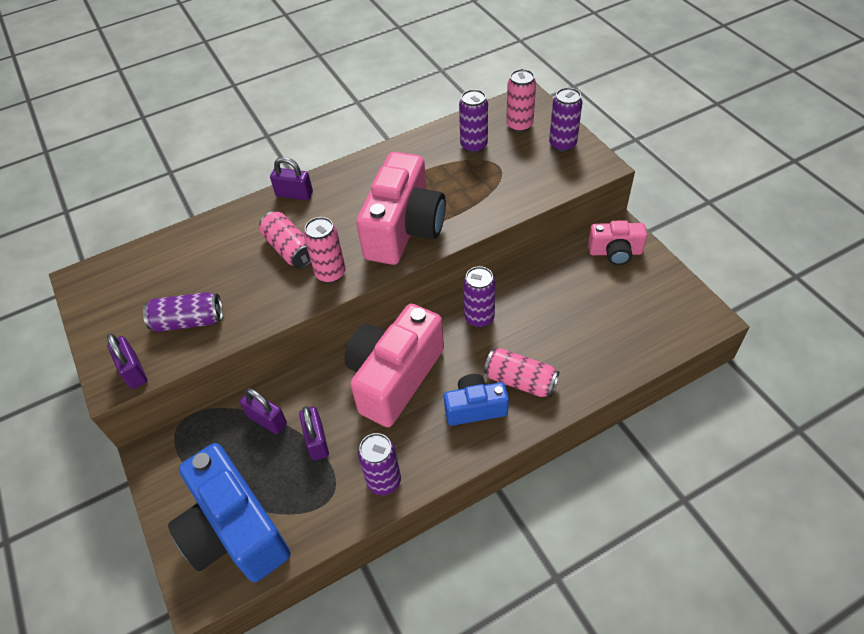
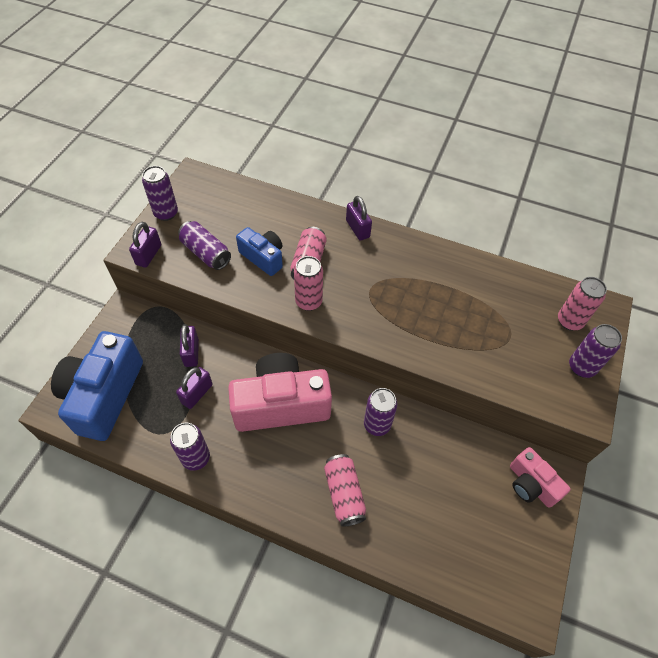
camera: 45 degrees right, 5 degrees up
(404, 229) = (388, 317): pink camera -> none
(474, 146) = (514, 304): purple can -> purple can (166, 213)
(475, 408) = (296, 477): blue camera -> blue camera (263, 257)

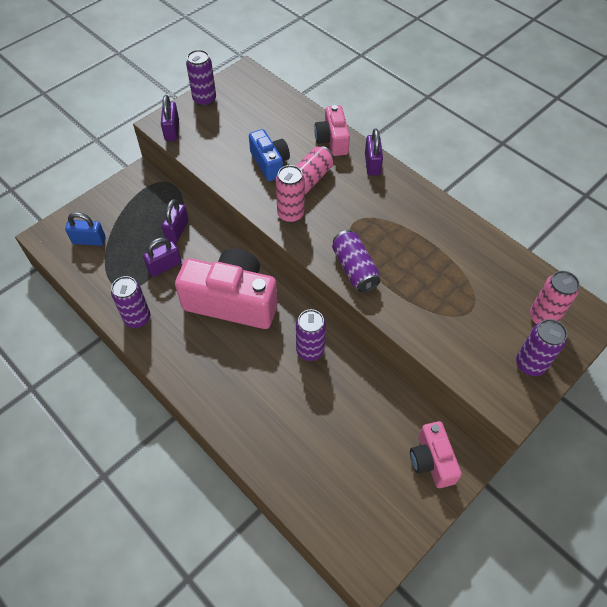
camera: 25 degrees right, 0 degrees up
(104, 395) = (89, 240): blue camera -> blue padlock
(148, 255) = (172, 130): purple padlock -> purple padlock turned 45 degrees counterclockwise
(206, 253) = (221, 144): purple can -> purple can (354, 269)
(310, 217) = (332, 140): none -> pink camera
(344, 494) = (248, 397): pink can -> none

